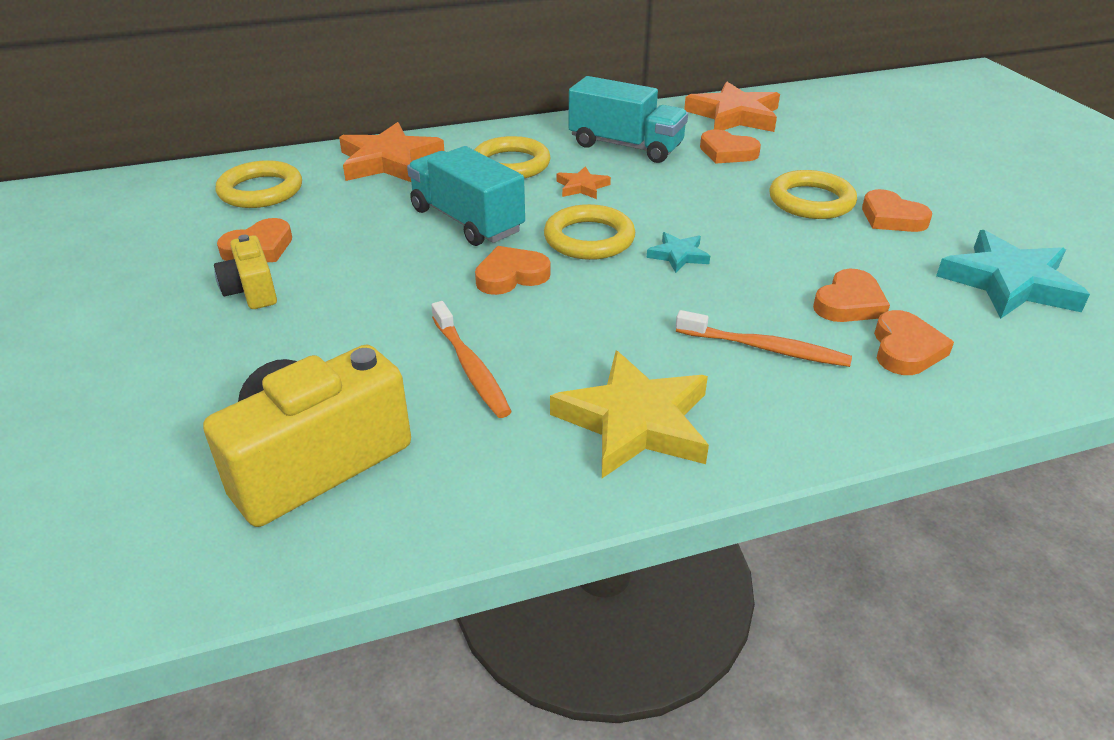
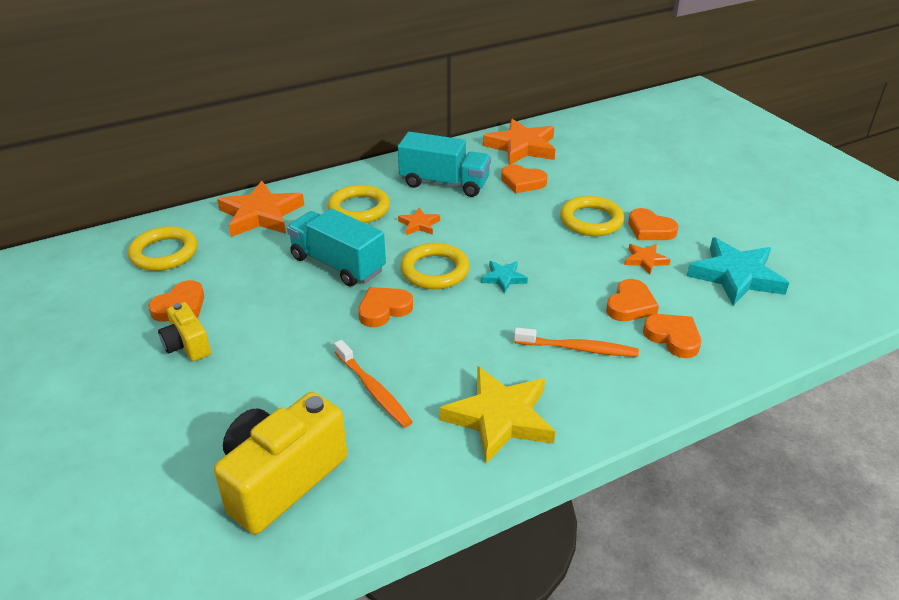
camera: 10 degrees left, 0 degrees up
(879, 252) = (645, 260): none -> orange star
(905, 349) = (673, 338): orange heart -> orange heart turned 45 degrees counterclockwise

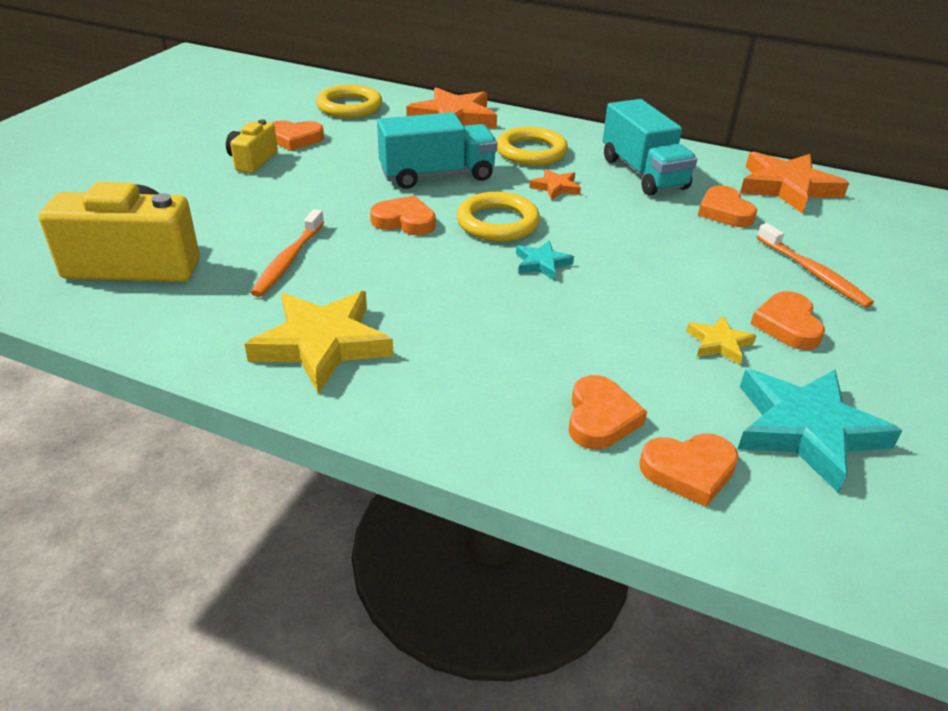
camera: 50 degrees right, 0 degrees up
(338, 264) = (437, 175): turquoise truck -> turquoise truck turned 75 degrees clockwise
(578, 348) = (489, 354): orange toothbrush -> orange toothbrush (813, 273)
(591, 220) = (732, 278): yellow ring -> none
(630, 305) = (616, 362): orange heart -> orange heart (689, 471)
(645, 260) = (719, 343): orange star -> yellow star

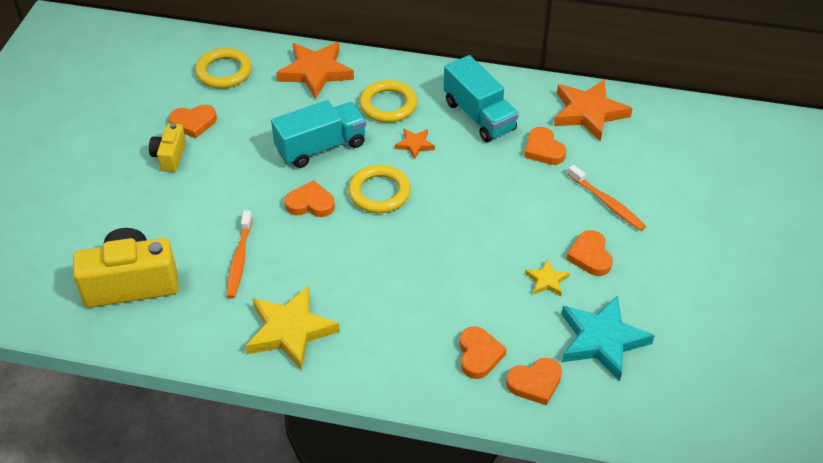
camera: 10 degrees left, 10 degrees up
(542, 263) = (419, 229): turquoise star -> none

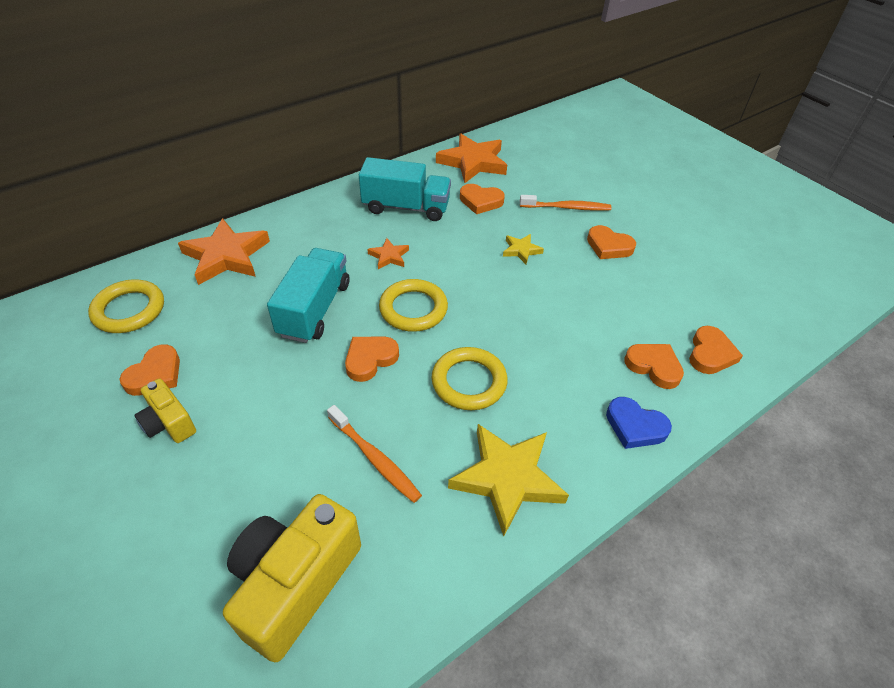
camera: 50 degrees left, 0 degrees up
(388, 105) = (326, 242): yellow ring -> yellow ring (469, 382)
(406, 373) = (635, 426): none -> blue heart
(547, 280) = (611, 281): yellow star -> yellow star (521, 250)
(602, 340) = (696, 292): turquoise star -> none

